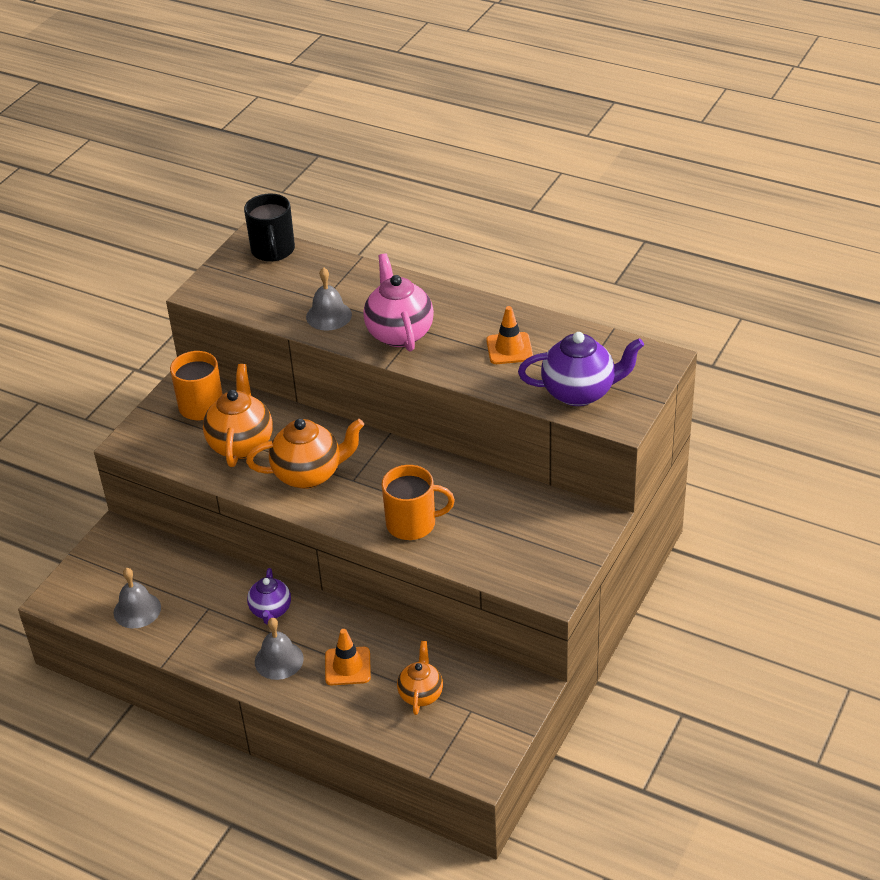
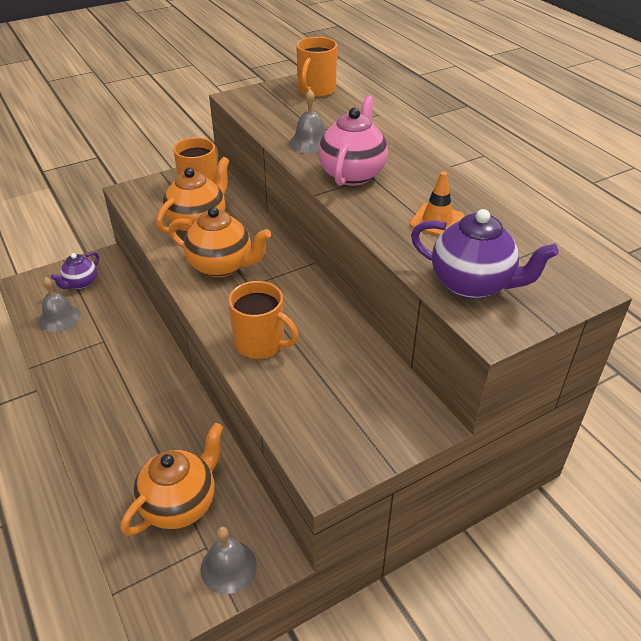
camera: 30 degrees right, 0 degrees up
(271, 611) = (141, 366): purple teapot -> purple teapot (81, 283)
(273, 250) = (316, 90): black mug -> orange mug
(279, 660) = (107, 408): grey bell -> grey bell (228, 566)
(347, 666) = (149, 443): orange traffic cone -> none
(421, 694) = (180, 504): orange teapot -> orange teapot, size x1.63

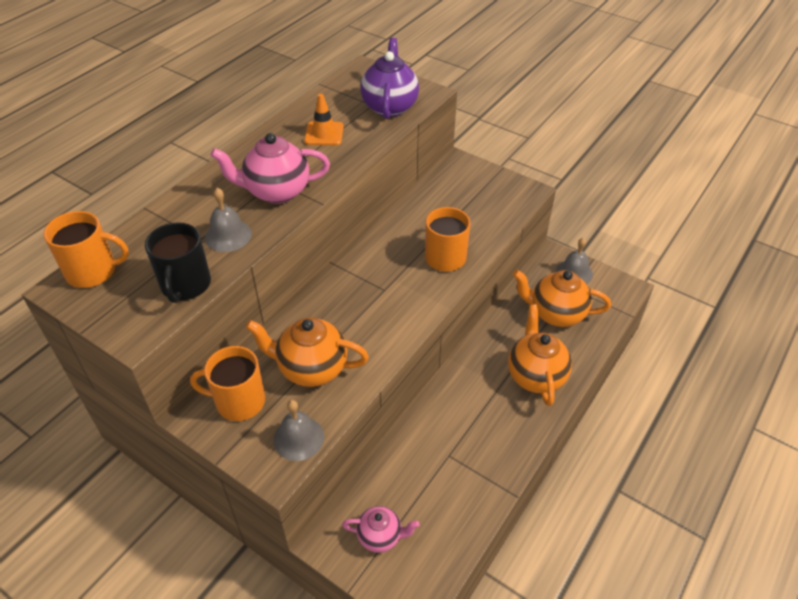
camera: 115 degrees left, 5 degrees up
(59, 318) = (442, 519): grey bell -> grey bell (298, 438)
(81, 283) = (380, 536): purple teapot -> pink teapot
(222, 266) = (369, 319): orange teapot -> orange teapot (535, 376)
(268, 119) = (185, 285): none -> black mug

